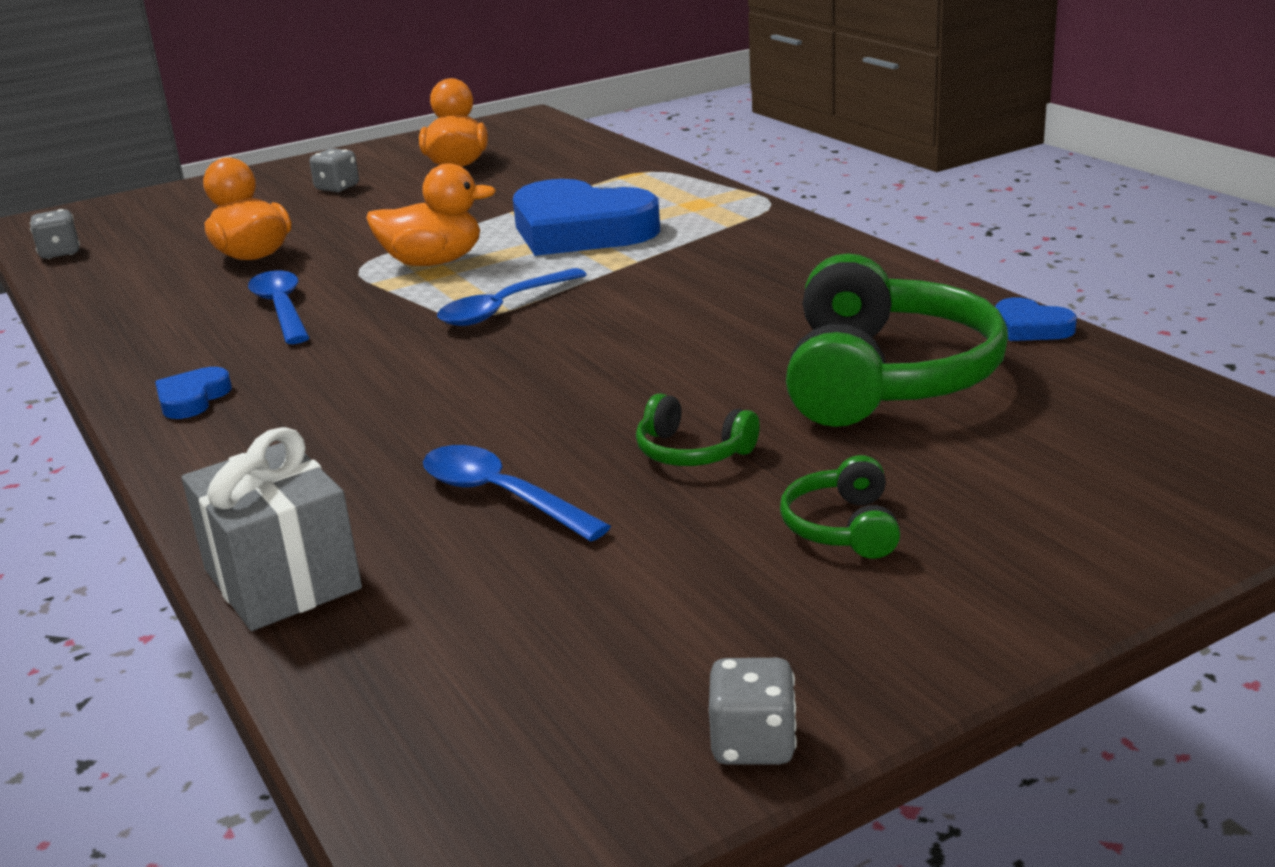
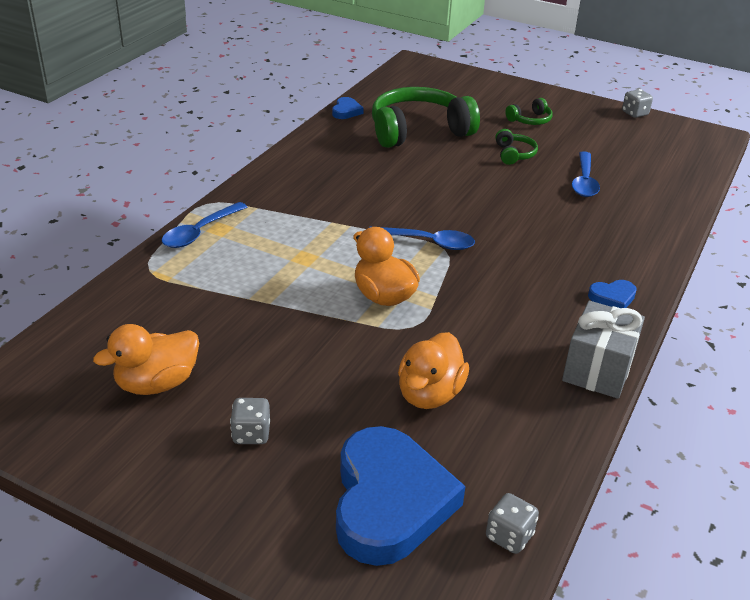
camera: 125 degrees left, 10 degrees up
(281, 309) = (496, 326): blue spoon -> blue spoon (200, 232)
(282, 579) = (678, 204): grey gift -> grey gift (598, 369)
(580, 230) = (293, 258): blue heart -> blue heart (389, 501)

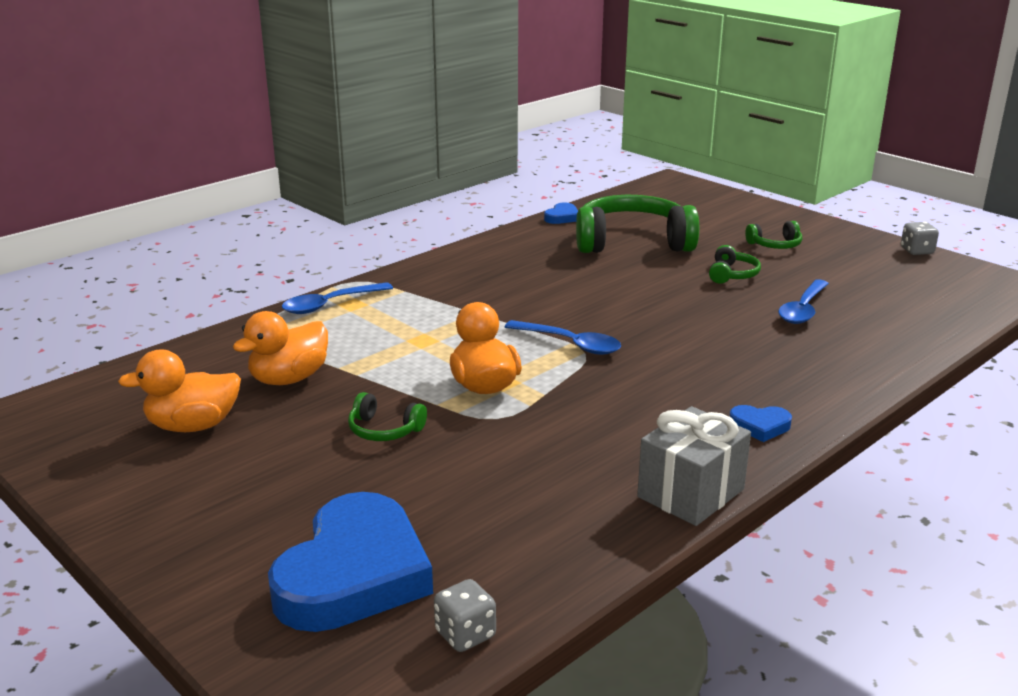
camera: 20 degrees right, 10 degrees down
(251, 434) = (253, 485): grey dice -> none
(328, 356) = (384, 430): none -> green headphones
(429, 394) = (470, 483): orange duck -> orange duck (289, 379)

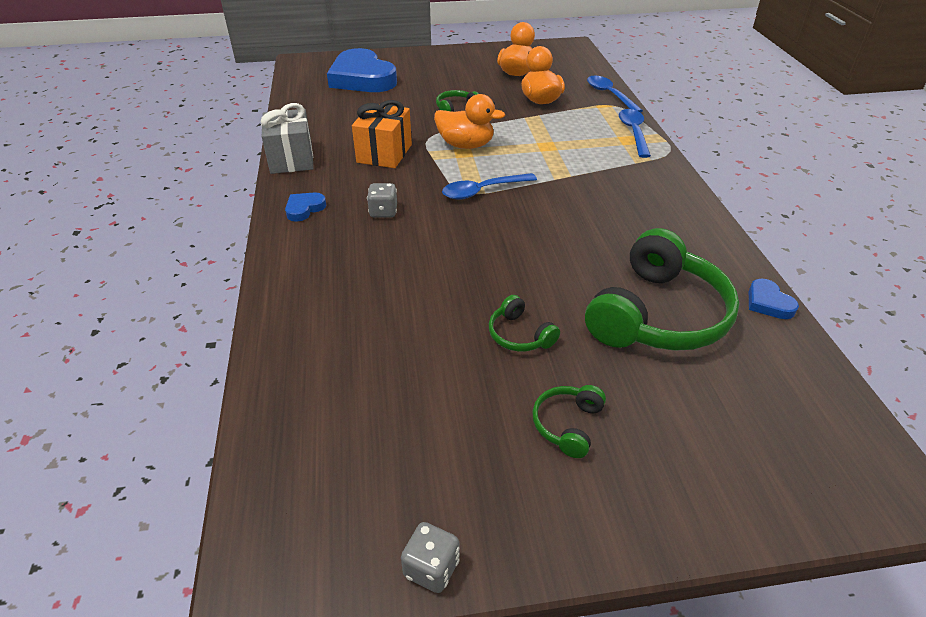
camera: 125 degrees right, 15 degrees up
(465, 634) = (300, 86): grey dice -> grey dice (383, 212)
(578, 430) = (384, 153): none -> orange gift
(803, 309) = (407, 332): blue spoon -> blue spoon (609, 95)

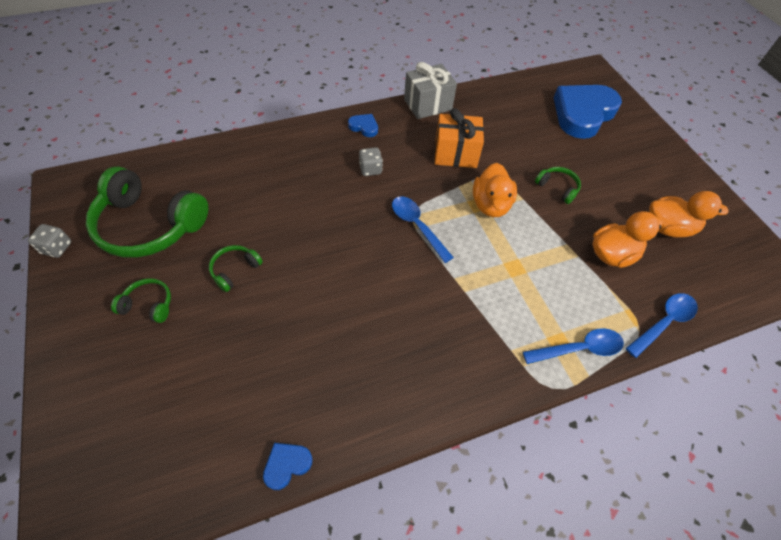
camera: 75 degrees right, 15 degrees up
(658, 315) = (263, 365): green headphones -> green headphones (149, 225)

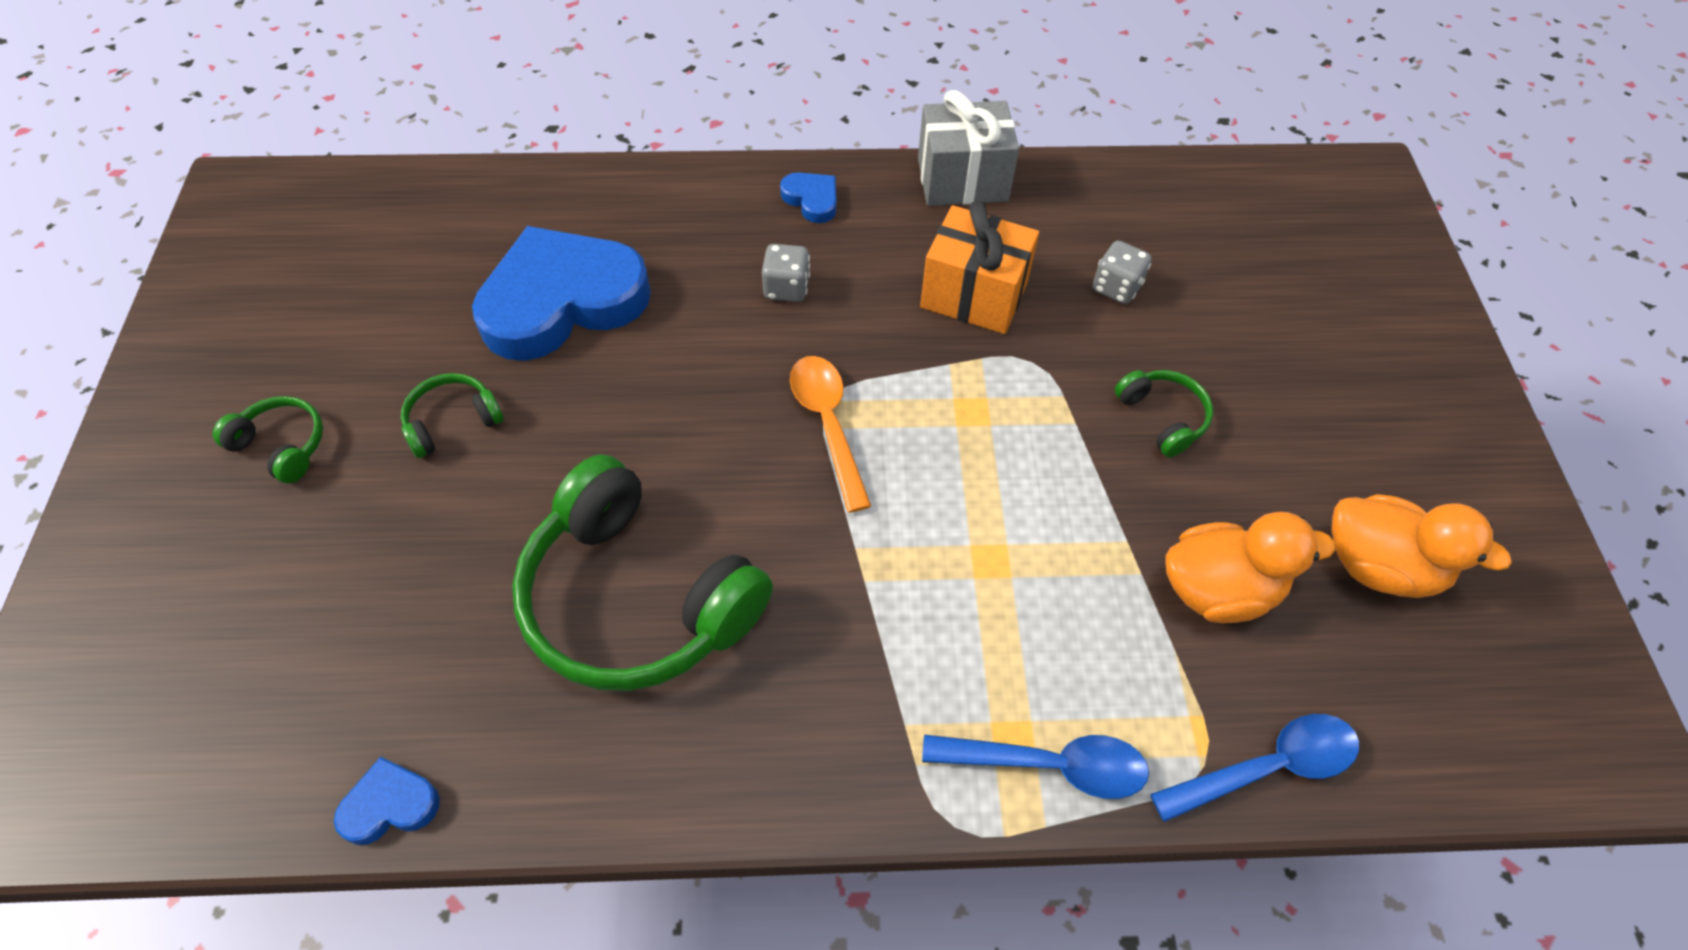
camera: 20 degrees right, 0 degrees up
(57, 248) = (178, 304): grey dice -> grey dice (1116, 287)
(149, 225) = (342, 301): green headphones -> green headphones (636, 599)
(417, 226) = (828, 425): blue spoon -> orange spoon
(490, 205) = (999, 418): orange duck -> none
(583, 114) = (1298, 269): blue heart -> blue heart (562, 301)

